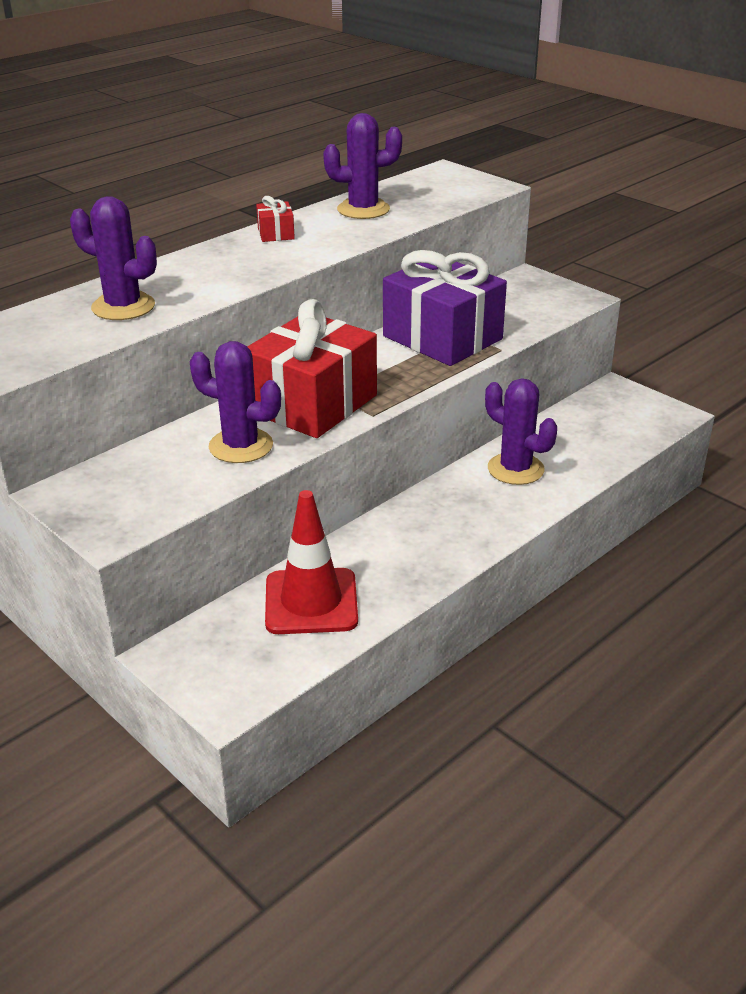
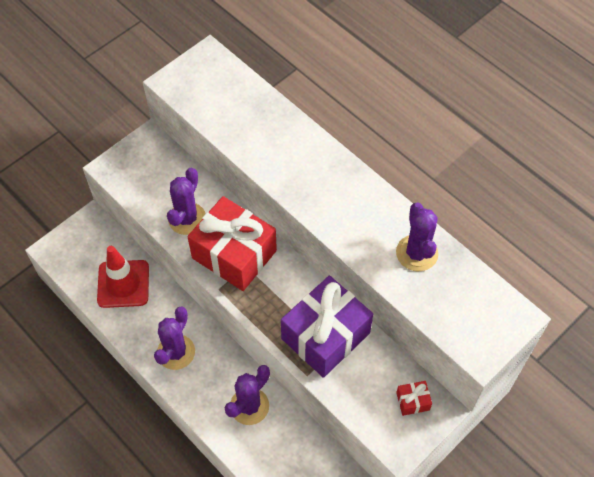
camera: 90 degrees right, 25 degrees up
(123, 307) = (247, 123): purple cactus -> purple cactus (176, 352)
(276, 233) = (366, 197): red gift -> red gift (413, 401)

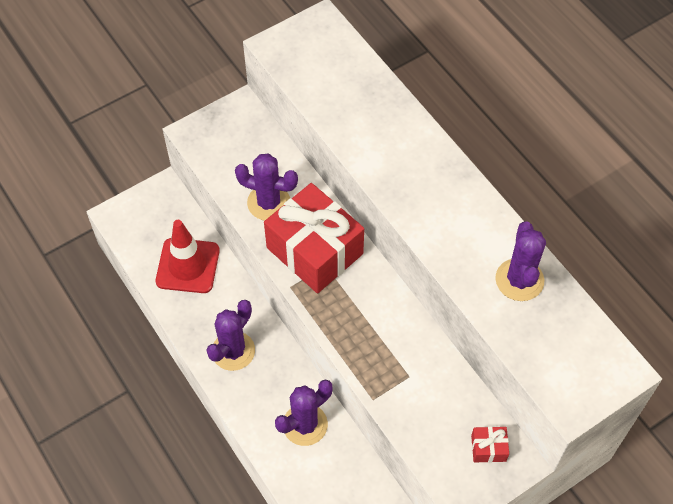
camera: 10 degrees right, 0 degrees up
(187, 219) = (269, 203): purple cactus -> purple cactus turned 75 degrees clockwise
(325, 336) = (402, 358): purple gift -> none

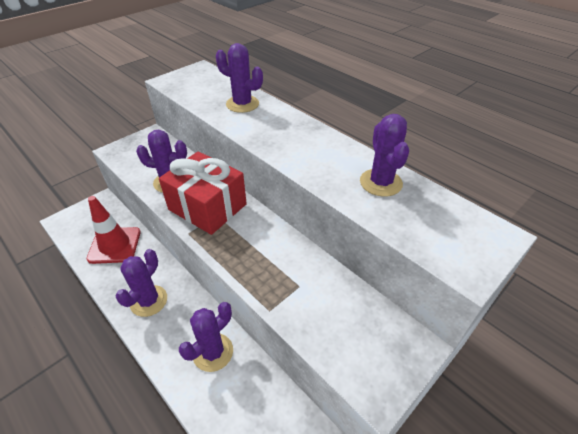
camera: 10 degrees left, 15 degrees down
(375, 114) = (242, 104): none -> purple cactus
(488, 448) = (387, 337): red gift -> none

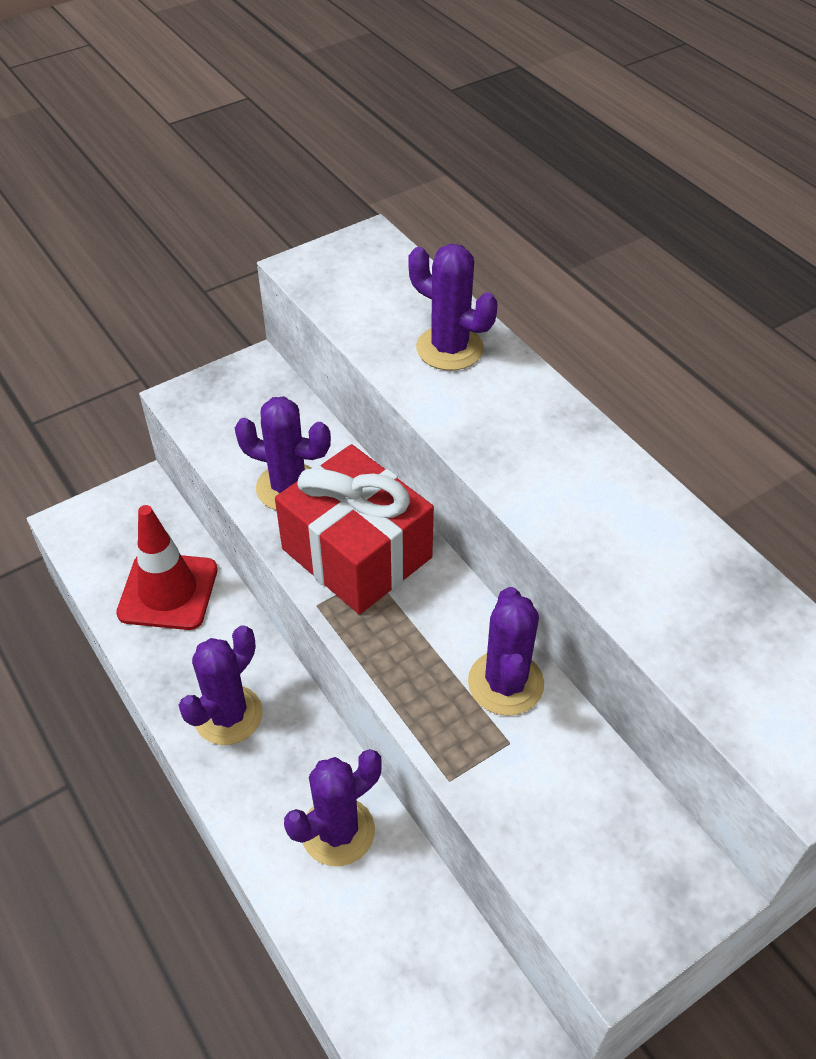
camera: 10 degrees right, 5 degrees up
(380, 183) = (691, 574): purple cactus -> purple cactus (505, 683)

